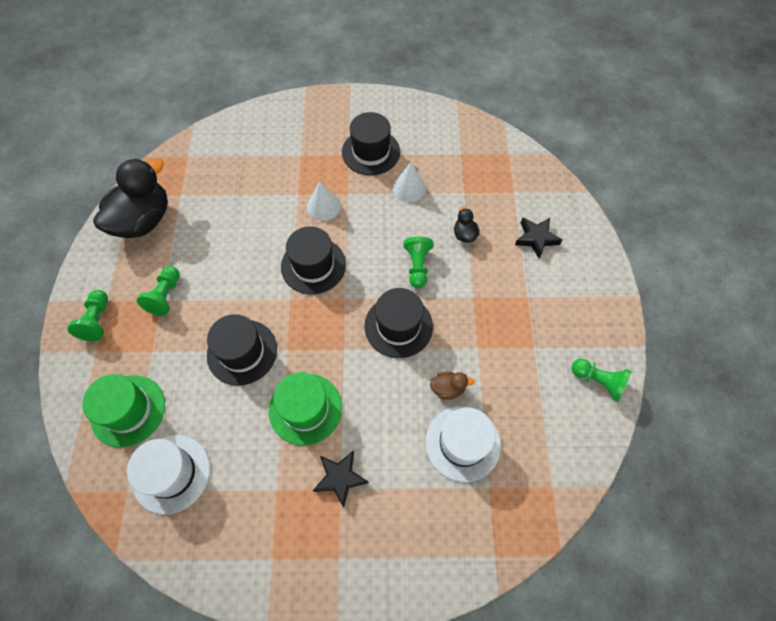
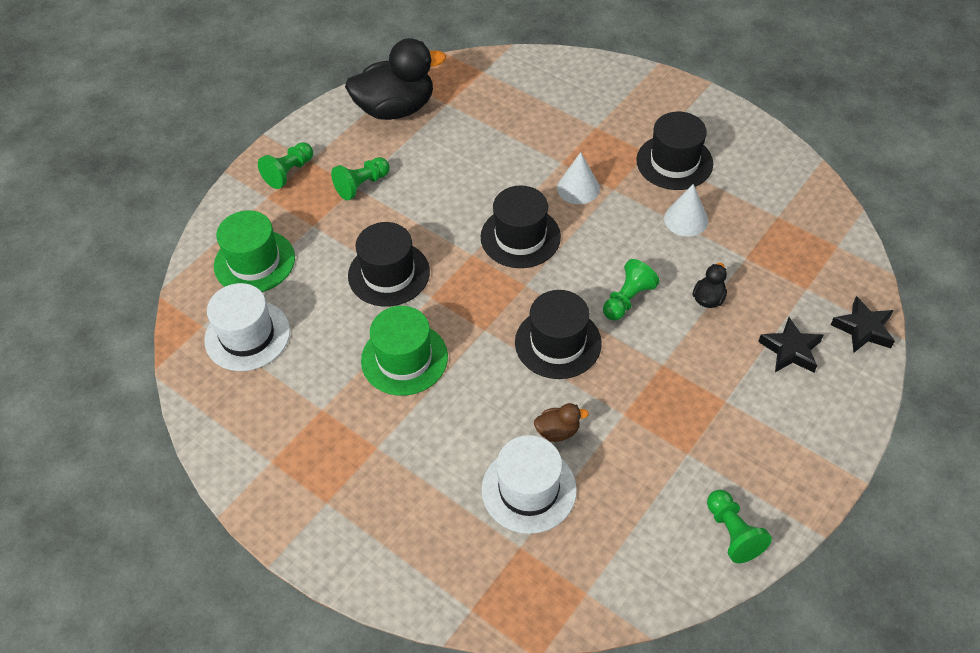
camera: 40 degrees right, 10 degrees down
(340, 478) = (385, 438): black star -> black star (863, 329)
(448, 388) = (558, 431): brown duck -> brown duck turned 45 degrees counterclockwise

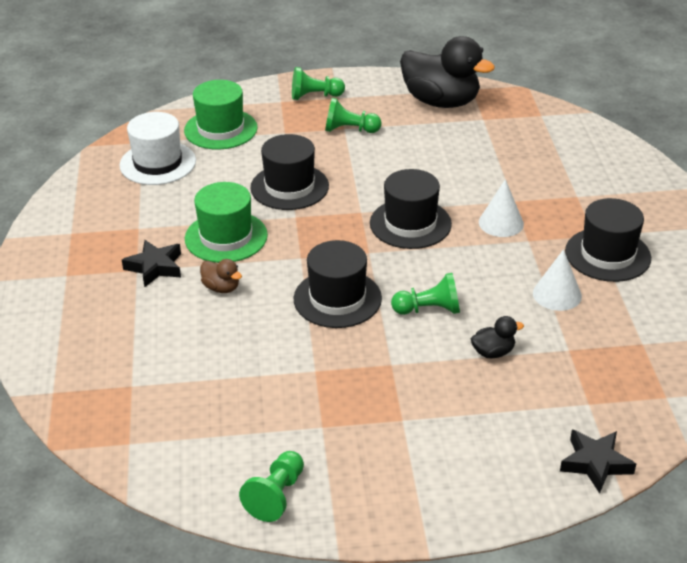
camera: 45 degrees right, 15 degrees down
(529, 489) = (186, 361): white hat -> none
(558, 431) = (256, 345): brown duck -> brown duck (221, 288)
(790, 350) = (507, 430): black star -> black star (155, 267)

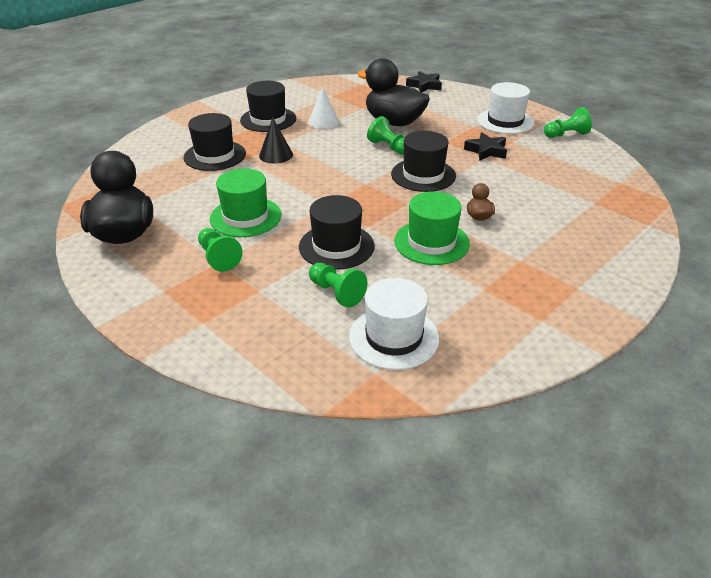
camera: 130 degrees left, 0 degrees up
(155, 267) = (505, 253): black star -> black star (486, 151)
(220, 129) = (294, 332): green hat -> green hat (245, 217)
(315, 96) = (173, 306): green pawn -> green pawn (336, 293)
(381, 463) = (505, 121): none -> white hat
(410, 224) = (316, 182): black hat -> black hat (215, 155)
(493, 352) = (394, 122): black duck -> black duck, size x2.35
(501, 223) = (276, 155): white cone -> black cone

